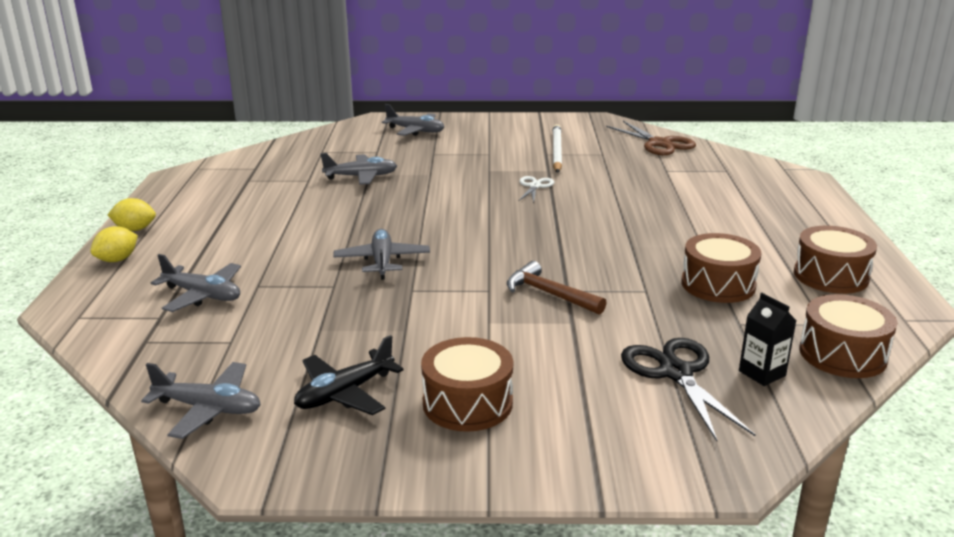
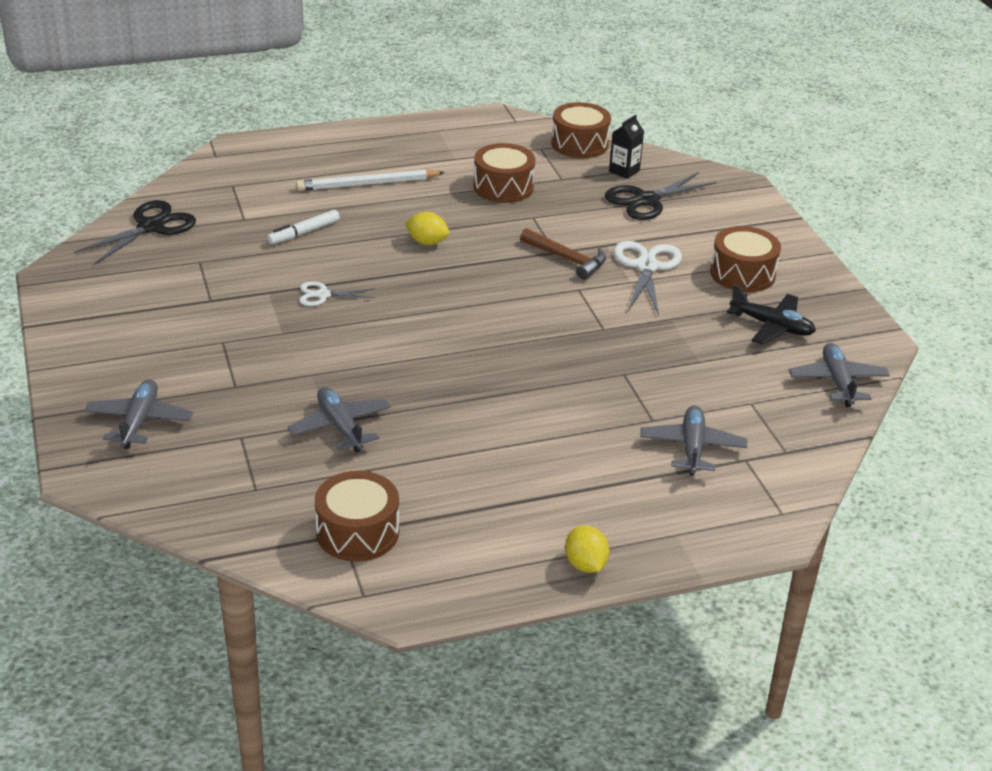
camera: 110 degrees left, 10 degrees up
(117, 260) = (663, 542): yellow lemon -> yellow lemon (427, 242)
(382, 261) = (559, 357): grey plane -> none
(514, 338) = (646, 267): none -> white scissors
(549, 294) = (567, 259): brown hammer -> brown hammer turned 75 degrees counterclockwise
(556, 151) = (199, 293): white pencil -> white pencil (367, 184)
(637, 188) = (304, 233): none -> white marker
(659, 143) = (151, 227): brown scissors -> black scissors
(830, 276) = (460, 143): brown drum -> brown drum (357, 532)

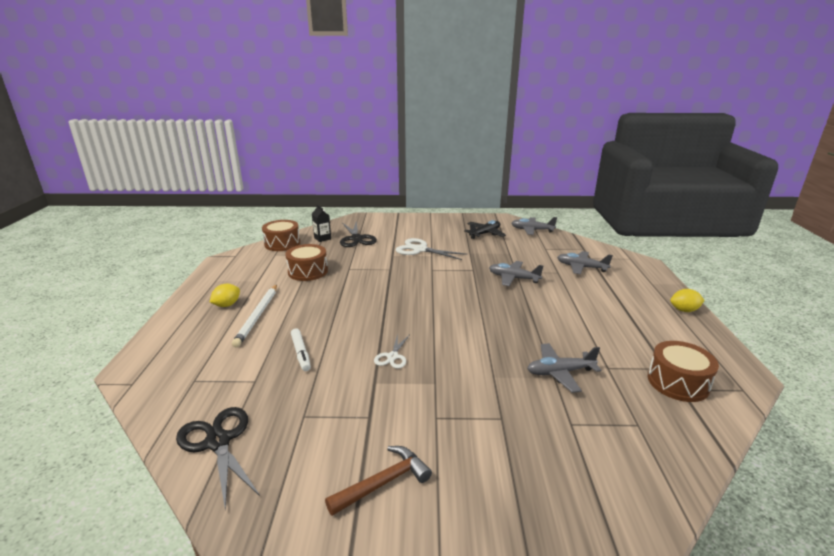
camera: 70 degrees left, 10 degrees down
(139, 421) = (546, 488): grey plane -> grey plane (513, 278)
(427, 242) = (351, 306): yellow lemon -> yellow lemon (227, 305)
(567, 259) = (400, 267): brown hammer -> brown hammer (383, 483)
(742, 274) = (438, 231): brown drum -> none

